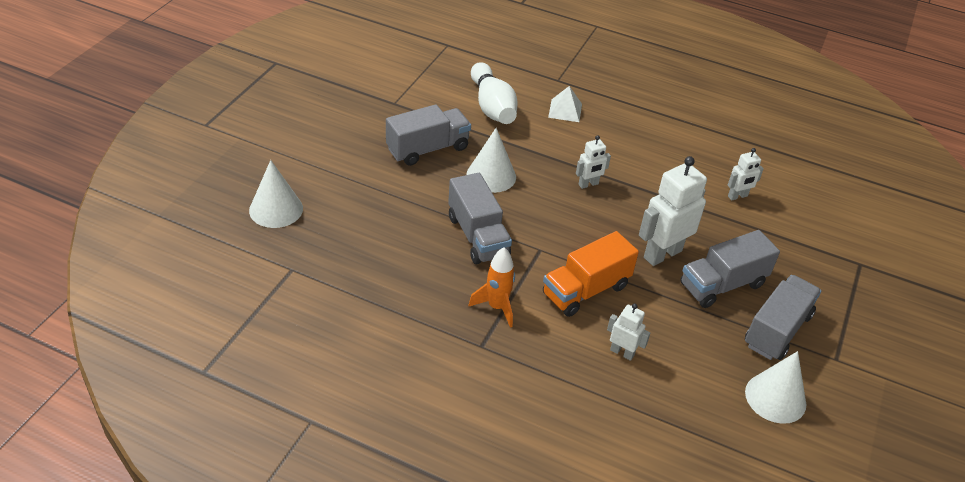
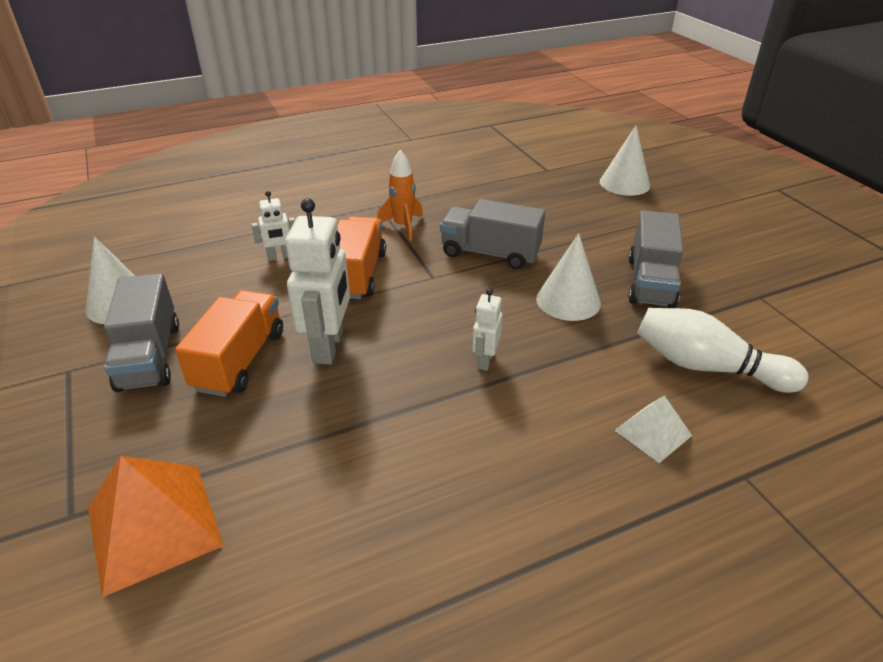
camera: 135 degrees right, 5 degrees down
(722, 285) = (240, 360): grey truck -> orange truck
(737, 196) = (314, 488): white robot -> none
(821, 232) = (153, 526): none -> orange pyramid

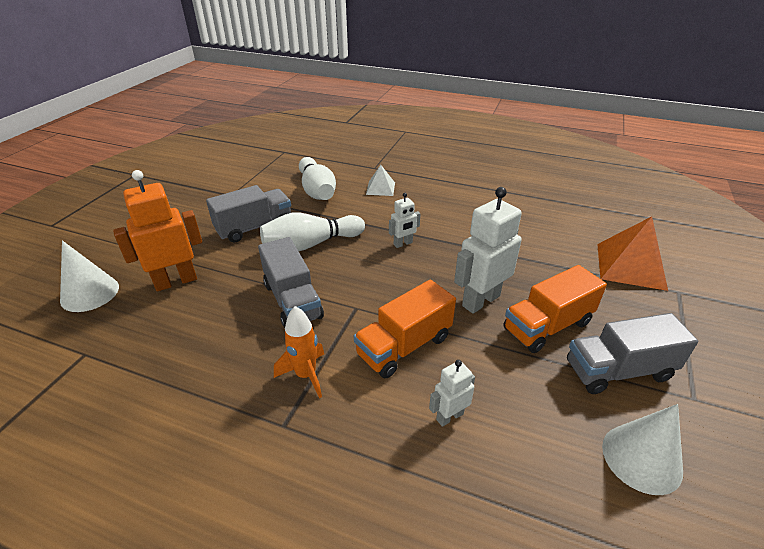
camera: 135 degrees left, 0 degrees up
(149, 356) = (618, 370): grey truck -> grey truck turned 135 degrees counterclockwise
(279, 257) = (449, 416): white robot -> white robot turned 60 degrees counterclockwise
(568, 300) = (311, 244): white cone -> white bowling pin
(596, 216) = (176, 281): none -> orange robot

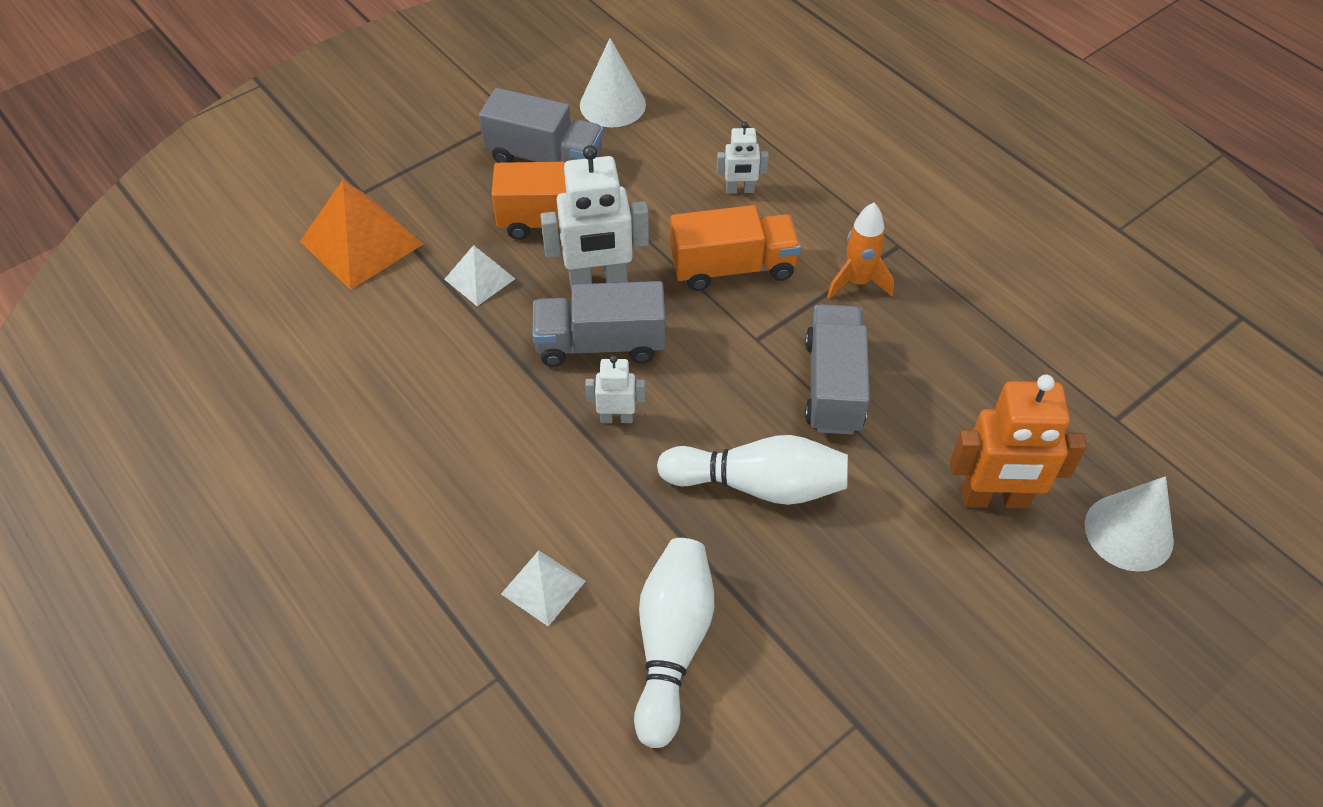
camera: 150 degrees left, 15 degrees up
(254, 227) = (839, 578): grey truck -> grey truck (600, 344)
(545, 274) = (480, 278): none -> white pyramid

